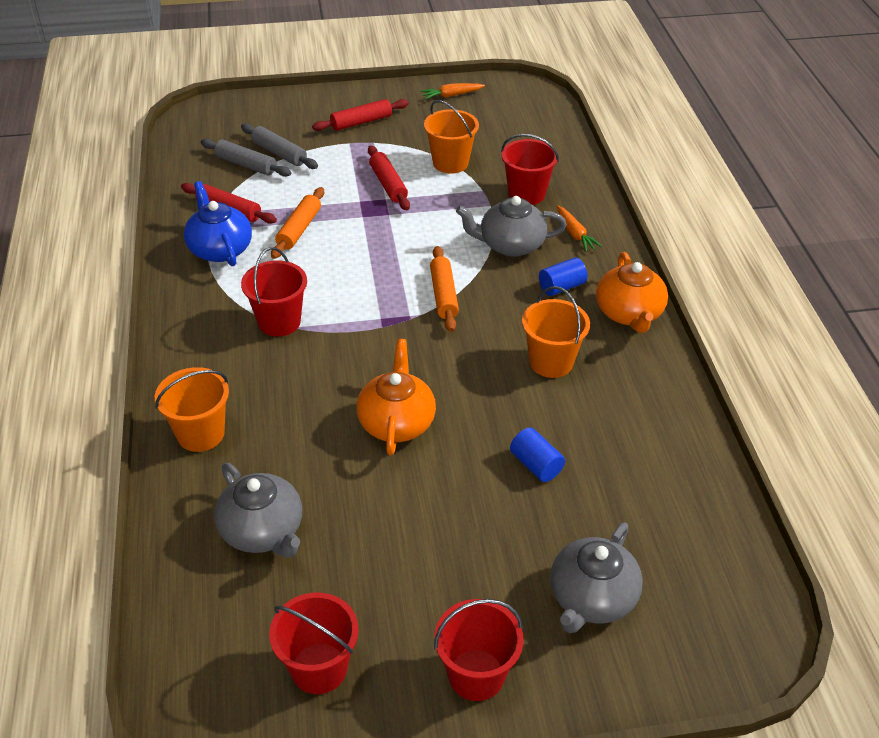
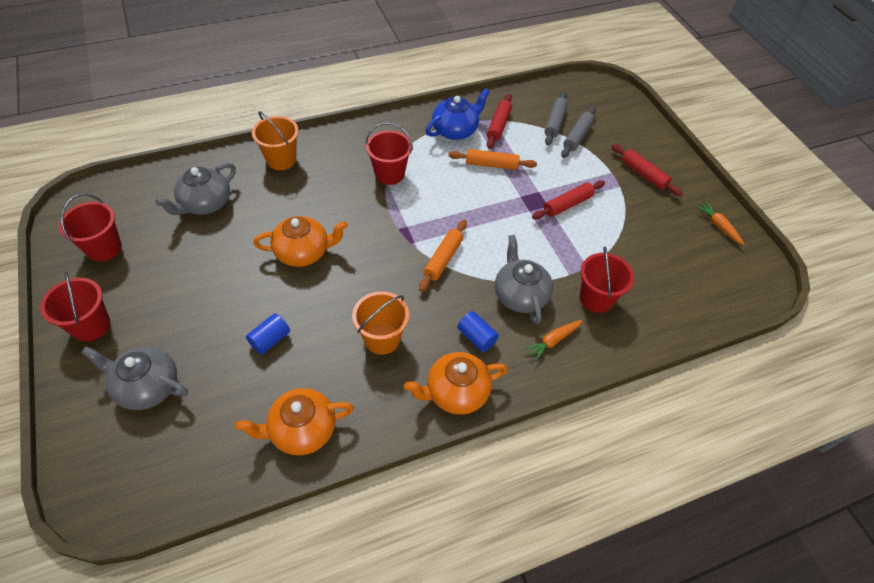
camera: 75 degrees right, 10 degrees up
(443, 295) = (443, 259): orange rolling pin -> orange rolling pin turned 45 degrees counterclockwise
(450, 163) = (616, 239): orange bucket -> none
(666, 443) = (301, 430): none -> orange teapot

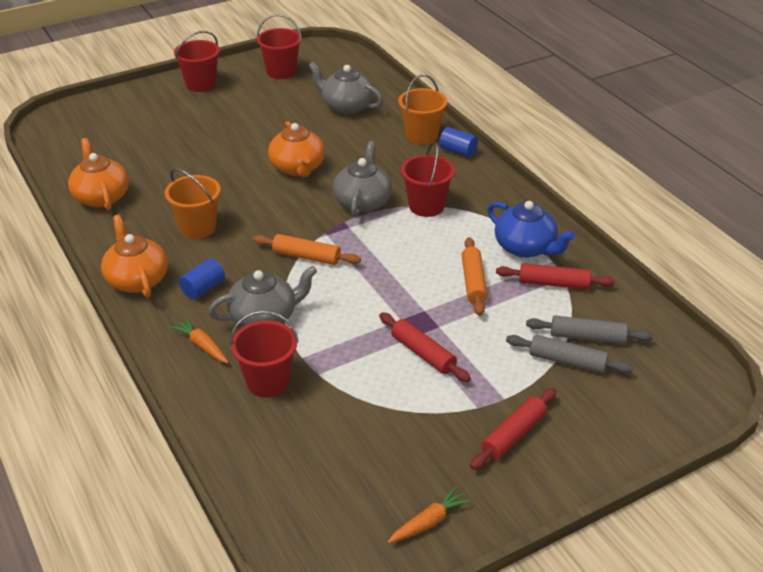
camera: 85 degrees right, 15 degrees down
(147, 386) = (145, 119): grey teapot -> grey teapot (363, 202)
(270, 340) = (192, 167): blue cylinder -> blue cylinder (458, 151)

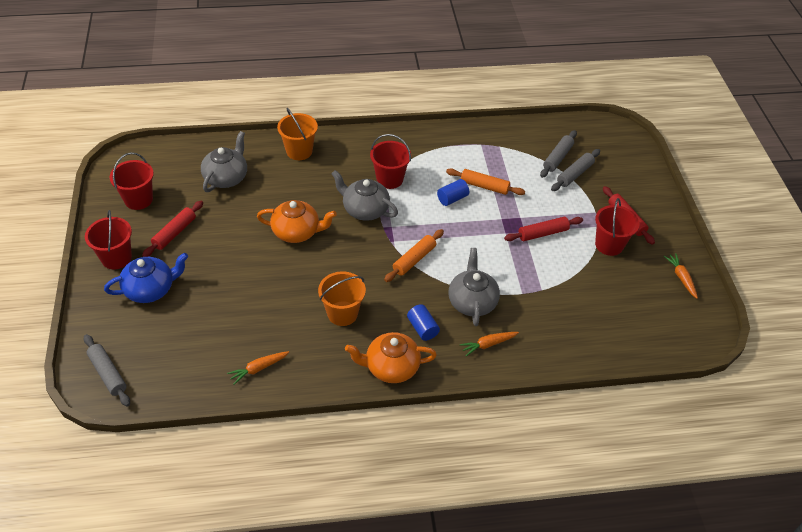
camera: 70 degrees left, 10 degrees up
(65, 122) = (108, 373): none -> grey rolling pin
(101, 197) = (258, 368): orange teapot -> orange carrot
(267, 382) = (539, 318): red bucket -> red bucket (609, 245)
(346, 106) = (226, 177): grey teapot -> grey teapot turned 150 degrees clockwise
(458, 151) = (332, 140): blue cylinder -> blue cylinder (452, 199)
(526, 248) = (461, 150): blue teapot -> blue teapot (151, 289)
(553, 283) = (503, 152): red rolling pin -> red rolling pin (174, 233)

